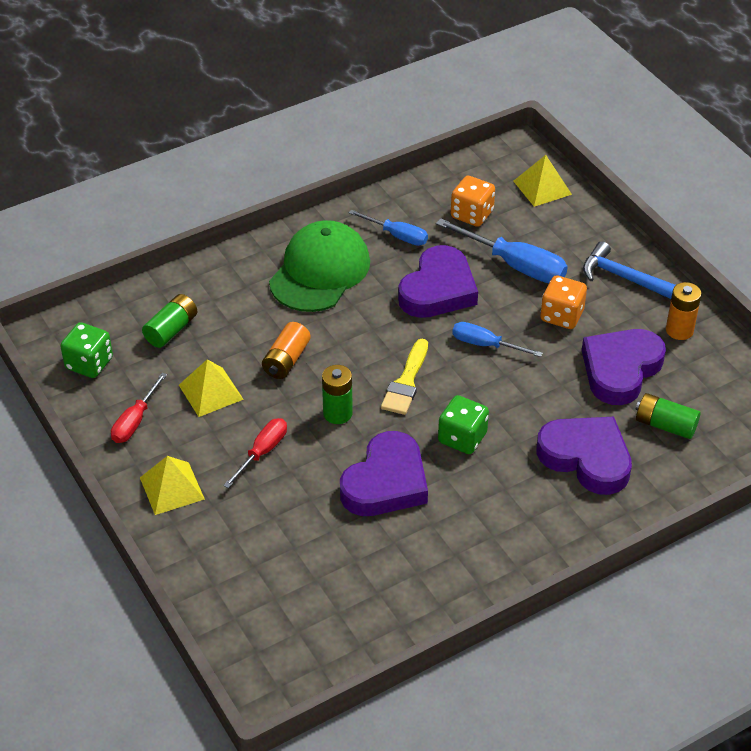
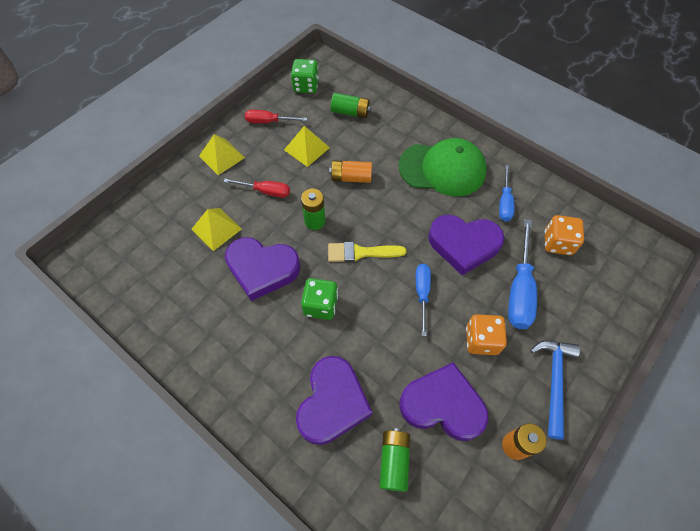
camera: 70 degrees right, 15 degrees up
(542, 187) = (623, 284): yellow pyramid -> yellow pyramid (216, 229)

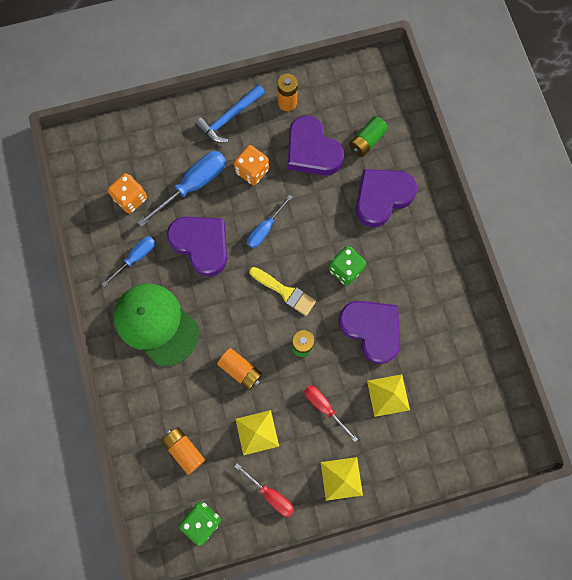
camera: 145 degrees left, 15 degrees up
(350, 112) = (184, 450): green battery -> orange battery

